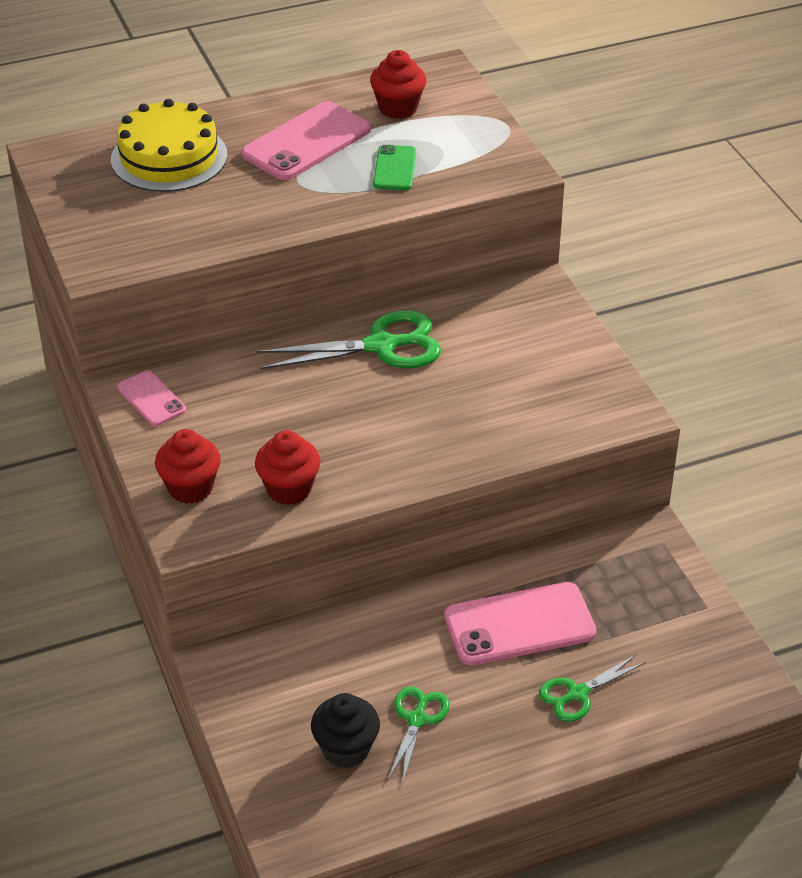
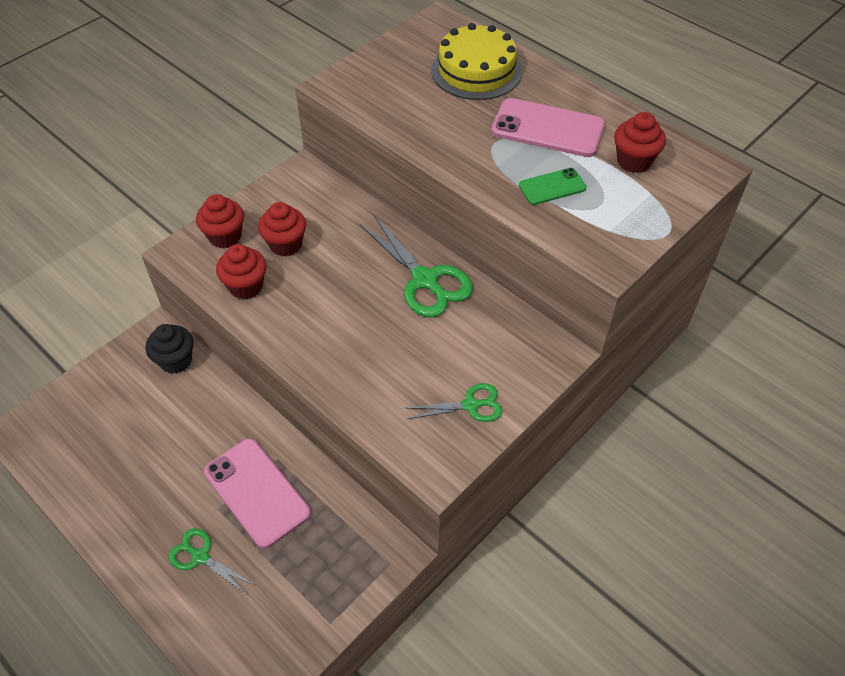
camera: 65 degrees right, 10 degrees up
(151, 399) = (302, 185): pink phone -> none
(244, 439) = (285, 244): none -> red cupcake
(346, 749) = (104, 430): black cupcake -> black cupcake (176, 361)
(417, 719) = (143, 461): green scissors -> green scissors (470, 405)

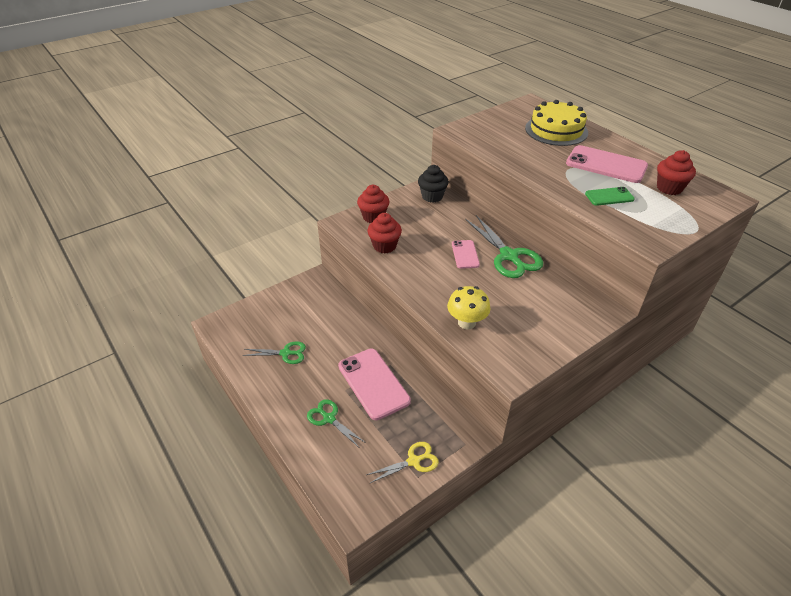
camera: 10 degrees right, 10 degrees down
(176, 361) = (327, 296): black cupcake -> black cupcake (432, 196)
(285, 244) = (413, 225): red cupcake -> none
(322, 601) = (413, 461): none -> yellow scissors
(363, 285) = (465, 254): none -> pink phone
(372, 400) = (466, 322): none -> yellow mushroom
(470, 405) = (538, 335): green scissors -> green scissors (285, 353)

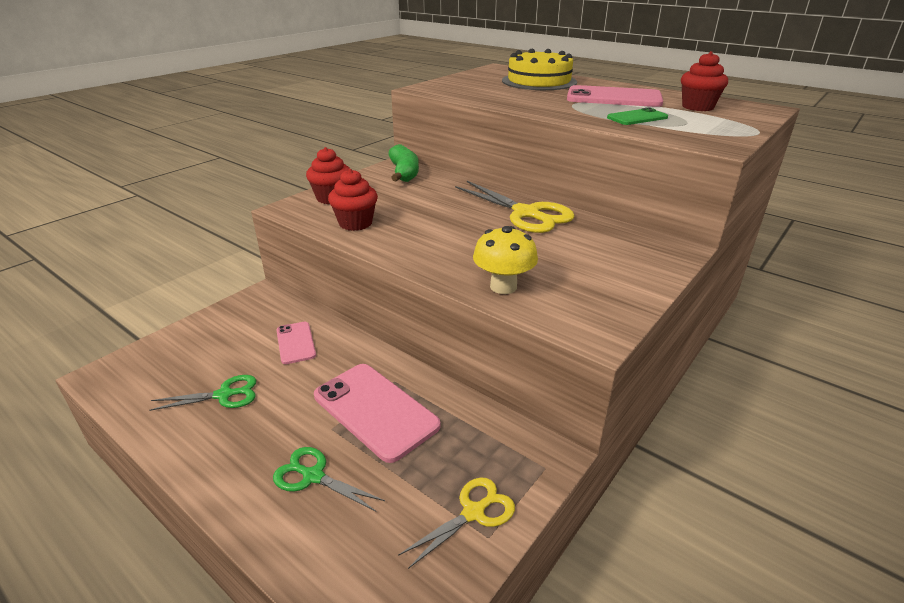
camera: 15 degrees left, 10 degrees down
(432, 196) = (404, 173): black cupcake -> green banana
(465, 254) = (469, 218): pink phone -> pink phone (295, 343)
(509, 256) = (526, 213): green scissors -> yellow scissors

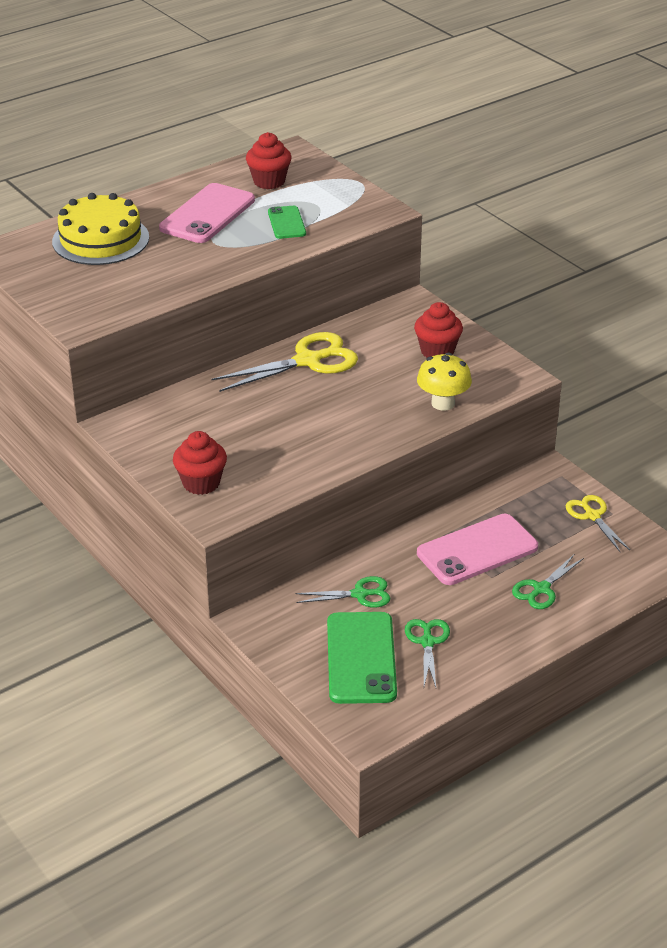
camera: 75 degrees left, 5 degrees up
(206, 357) = (361, 658): none -> green phone
(295, 343) = (359, 594): pink phone -> green scissors
(355, 223) = (281, 471): red cupcake -> red cupcake (437, 351)
(404, 173) = (148, 422): green banana -> none

